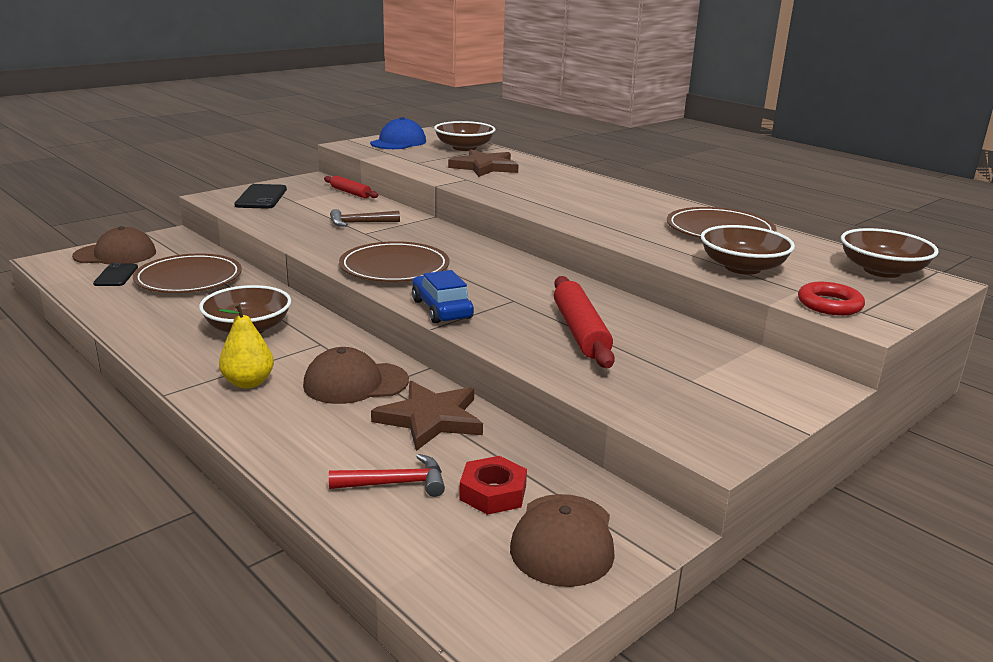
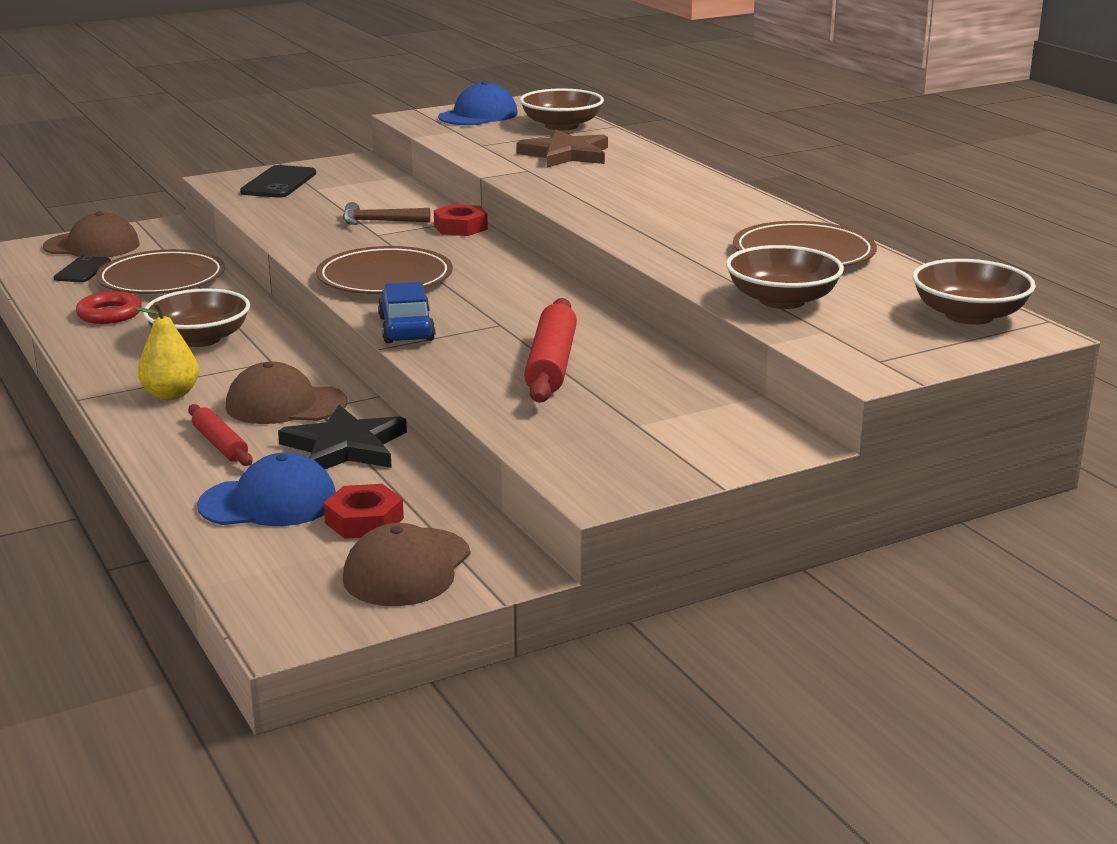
camera: 15 degrees right, 0 degrees up
(350, 193) = (393, 181): red rolling pin -> red rolling pin (220, 444)
(395, 483) = (268, 502): red hammer -> blue cap
(425, 224) = (460, 227): none -> red nut
(431, 419) = (345, 447): brown star -> black star
(829, 304) = (846, 350): red ring -> red ring (109, 314)

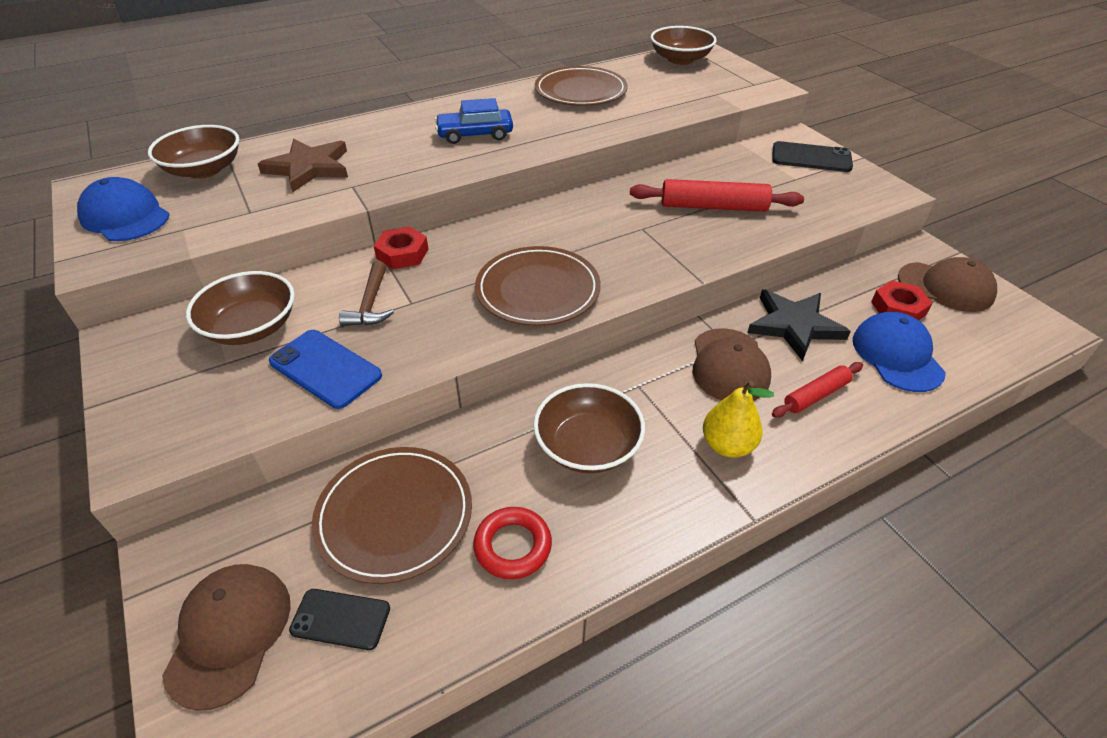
camera: 90 degrees left, 20 degrees up
(279, 183) = (185, 397): black phone -> black phone (811, 158)
(294, 215) = (325, 368): none -> blue phone
(406, 329) = (659, 271): blue car -> blue car (475, 135)
(782, 300) = (669, 102): brown bowl -> brown bowl (251, 327)

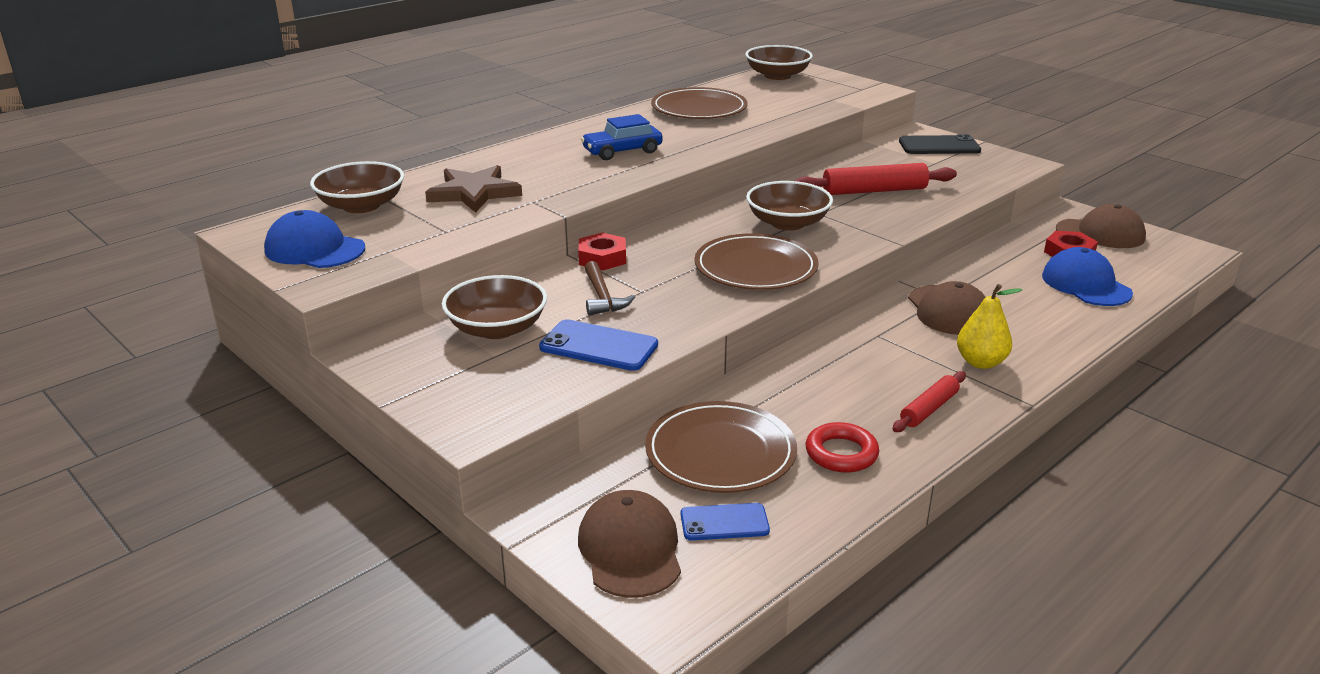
camera: 15 degrees left, 15 degrees down
(340, 619) = (724, 522): black phone -> blue phone
(587, 446) = (861, 381): brown bowl -> brown bowl (787, 223)
(794, 325) = (988, 276): black star -> none
(816, 395) = (1034, 320): red rolling pin -> red rolling pin (929, 409)

